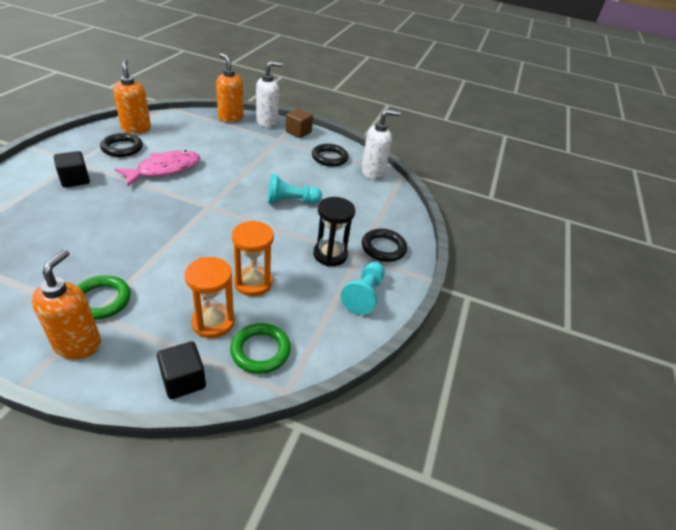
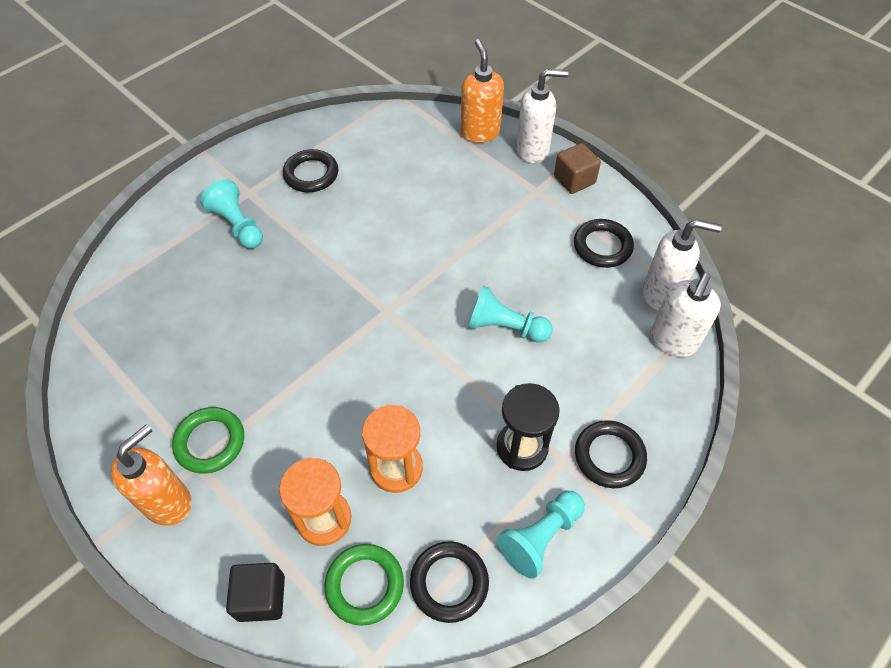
camera: 30 degrees right, 15 degrees up
(75, 180) = (238, 225): black cube -> turquoise pawn
(136, 129) = (340, 138): orange soap dispenser -> none
(165, 169) = (352, 227): pink fish -> none
(318, 333) = (449, 582): none -> black ring
(390, 191) = (673, 341): none -> white soap dispenser

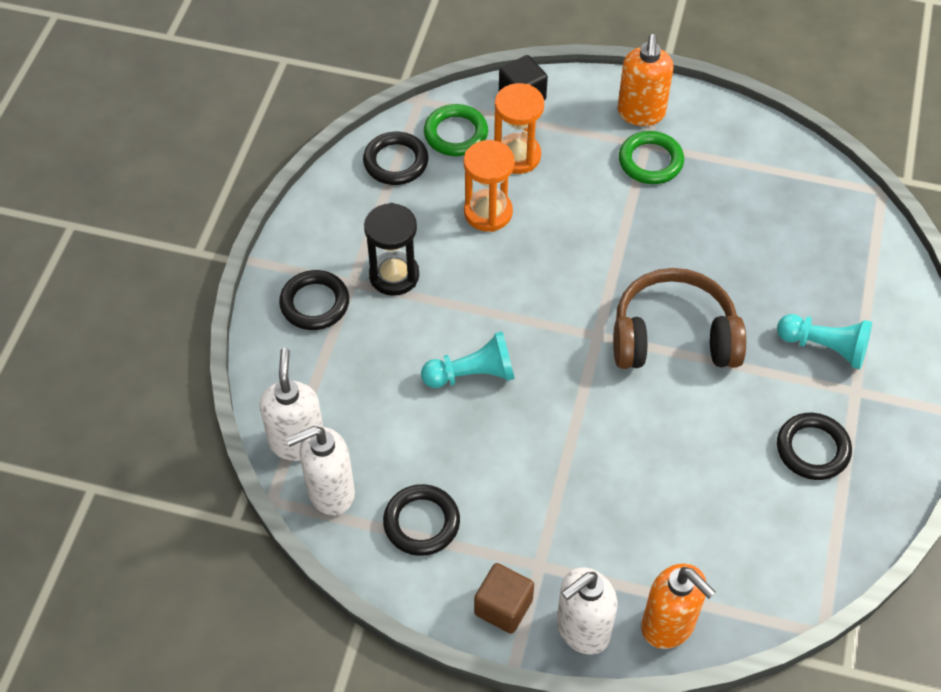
camera: 150 degrees right, 0 degrees up
(333, 282) = (673, 336): none -> brown headphones
(540, 537) = (343, 219): turquoise pawn -> none

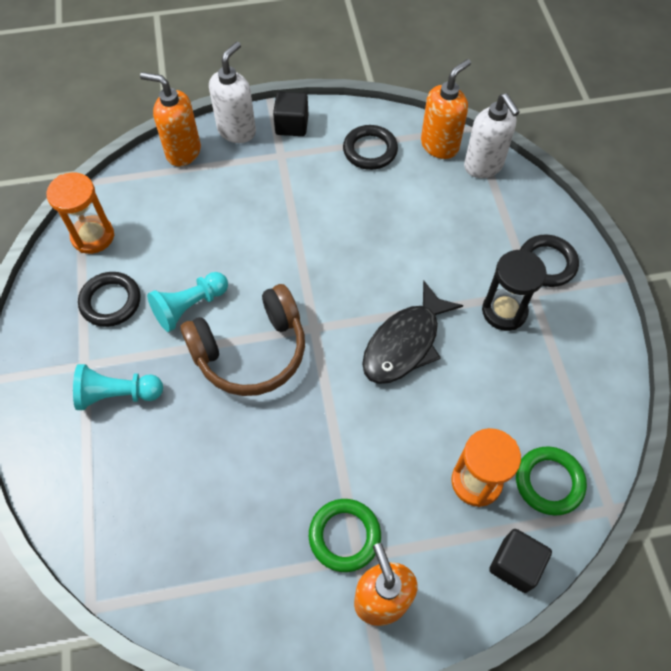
camera: 155 degrees right, 5 degrees up
(330, 492) = (440, 145): white soap dispenser -> orange soap dispenser
(396, 162) = (580, 423): black ring -> none
(472, 374) = (394, 257): turquoise pawn -> turquoise pawn (190, 307)
(488, 212) = (466, 405): orange hourglass -> orange hourglass (93, 236)
(503, 607) = (292, 125): brown cube -> black cube
(513, 284) = (405, 343): none -> black fish

